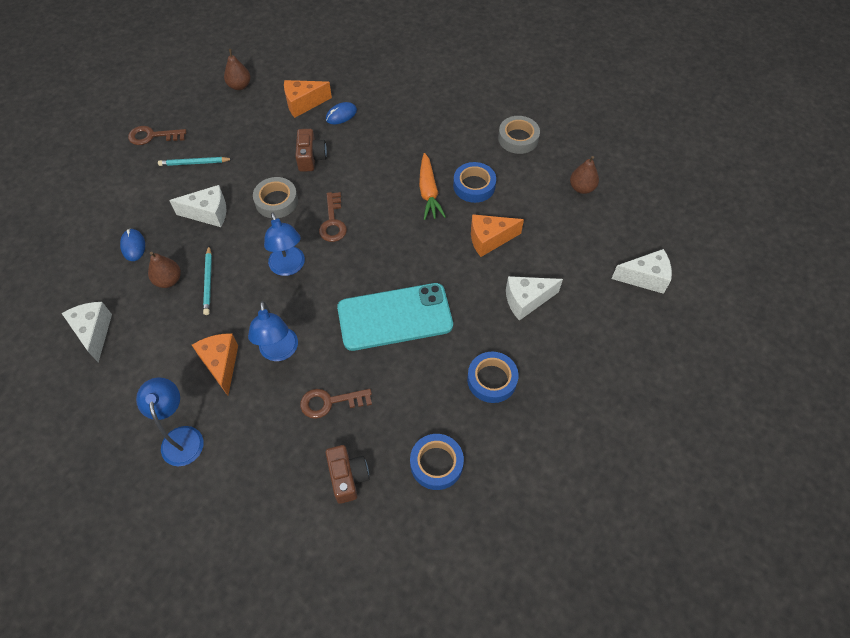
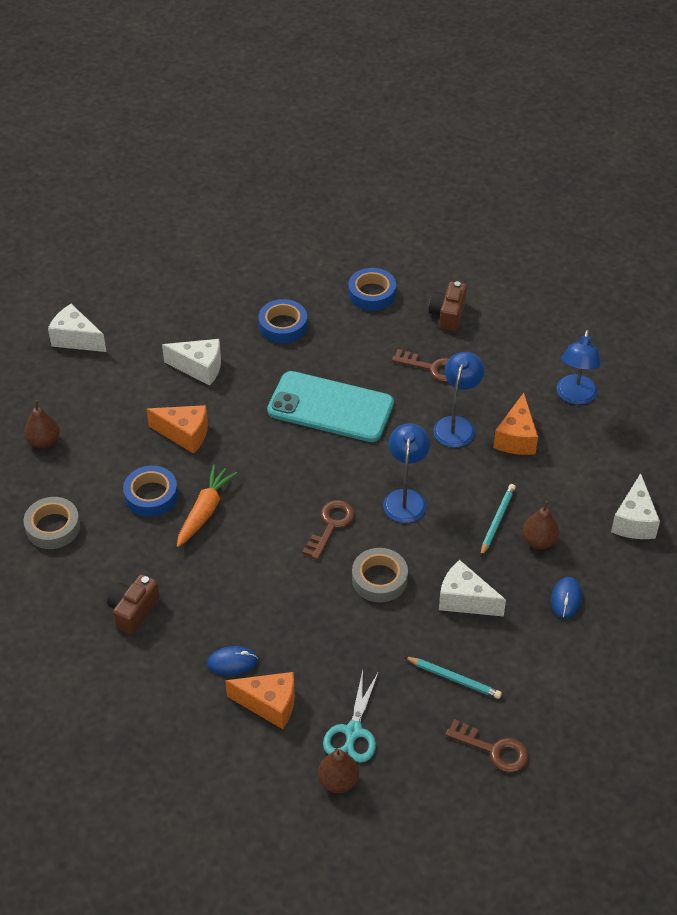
camera: 150 degrees left, 10 degrees down
(244, 111) = (353, 731): none -> turquoise scissors
(311, 157) = (307, 617): brown camera -> brown camera (133, 610)

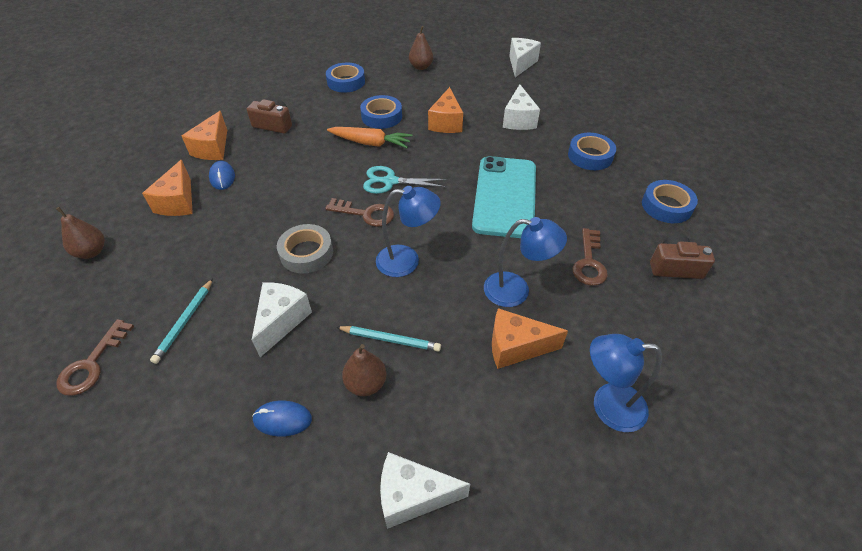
camera: 80 degrees right, 0 degrees up
(53, 527) = (346, 82): grey tape -> blue tape
(168, 677) = (213, 148): none -> orange cheese
(353, 731) = (140, 255): turquoise scissors -> turquoise scissors (390, 181)

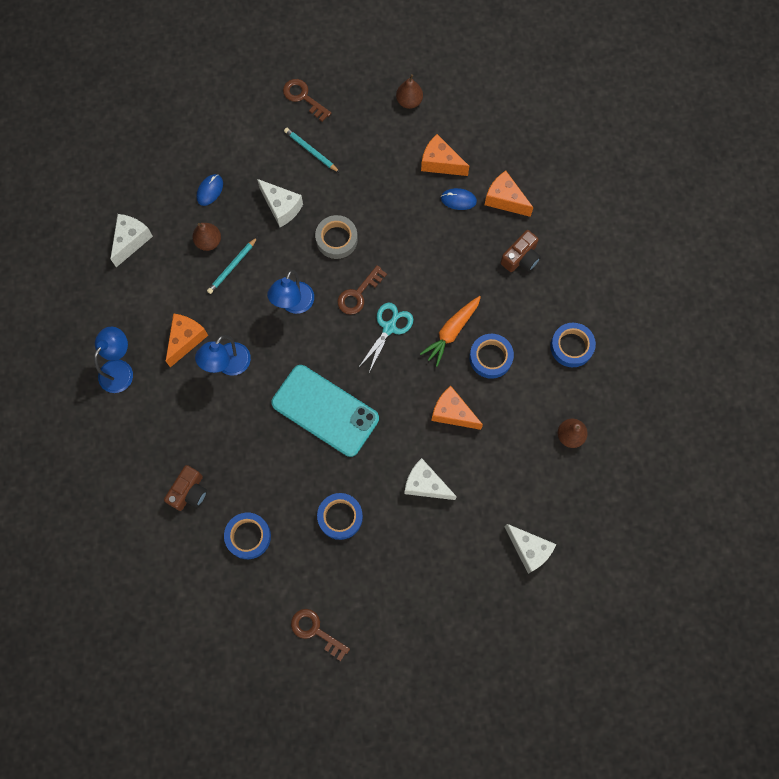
camera: 115 degrees right, 25 degrees up
(589, 262) = (226, 432): brown key -> brown key (315, 631)

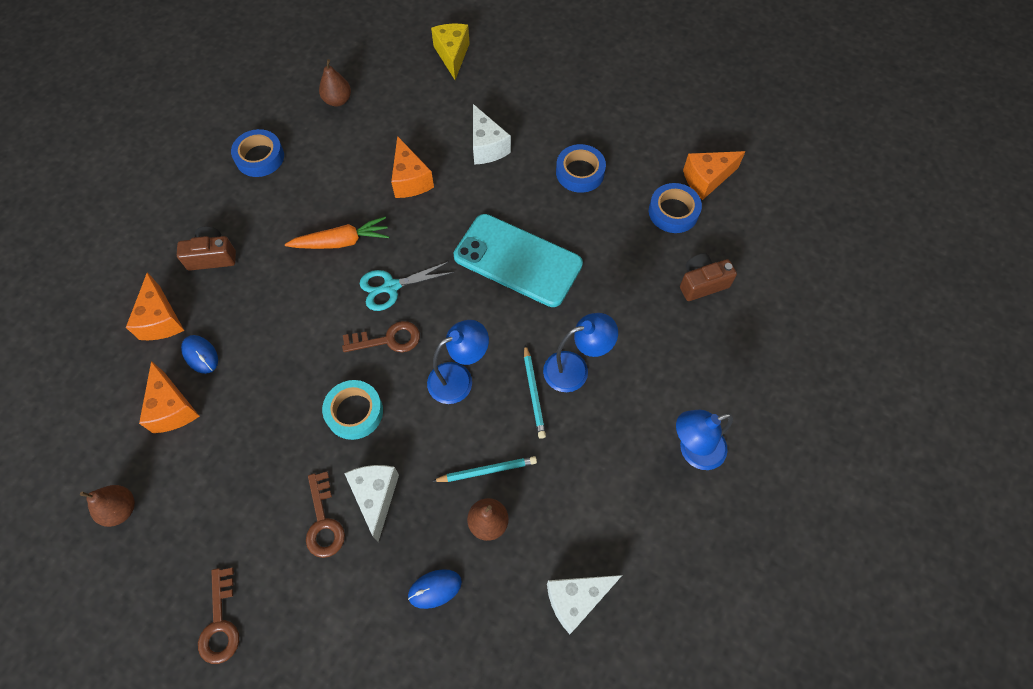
camera: 140 degrees left, 10 degrees down
(186, 340) = (599, 428): orange cheese -> orange cheese (706, 179)
(311, 151) = (280, 541): turquoise pencil -> turquoise pencil (533, 393)
(315, 631) = (669, 113): brown key -> brown key (323, 521)
(325, 410) = (518, 260): turquoise phone -> turquoise phone turned 45 degrees counterclockwise
(336, 239) = (354, 412): grey tape -> turquoise tape
(490, 357) = (332, 197): blue tape -> none
(529, 549) = (452, 55): white cheese -> yellow cheese

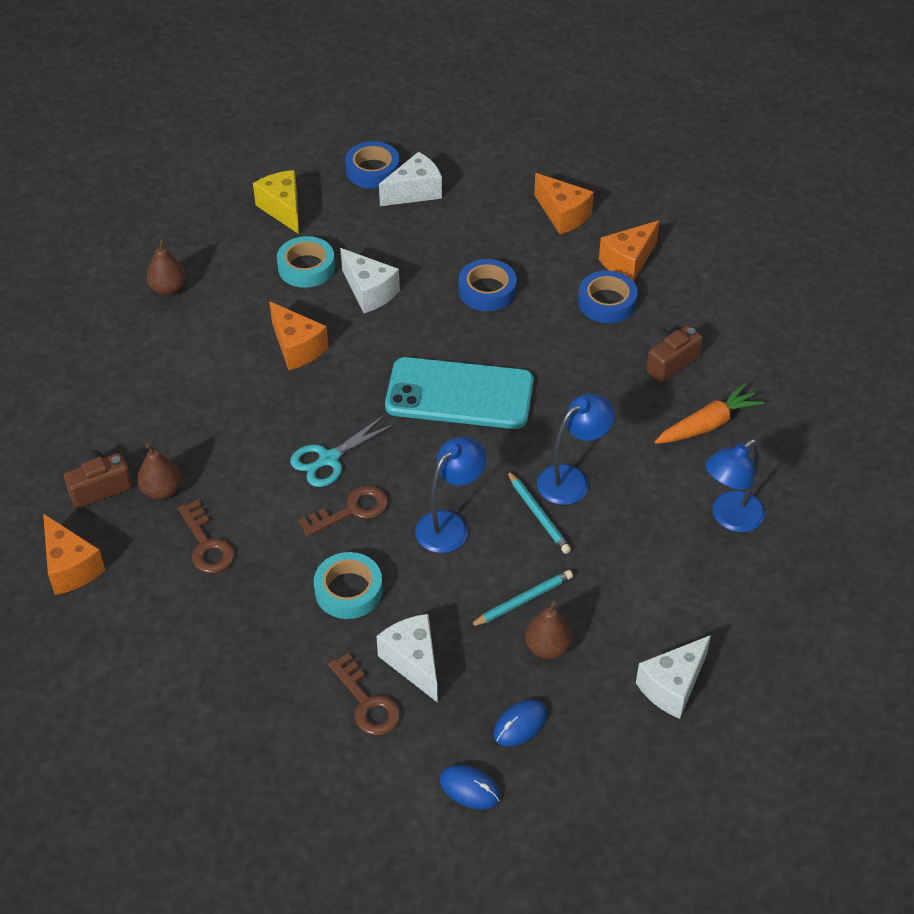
camera: 20 degrees left, 15 degrees down
(121, 509) = (125, 764): brown pear -> brown pear (161, 490)
(172, 408) = (133, 649): orange cheese -> orange cheese (563, 215)
(200, 355) = (138, 588): blue mouse -> blue mouse (469, 788)
(220, 623) = (300, 832): brown key -> brown key (206, 544)
(260, 157) = (103, 371): blue tape -> blue tape (372, 170)
(341, 241) = (247, 430): orange carrot -> orange carrot (707, 425)
(448, 111) = (306, 267): none -> turquoise tape
(560, 67) = (415, 192): none -> white cheese

